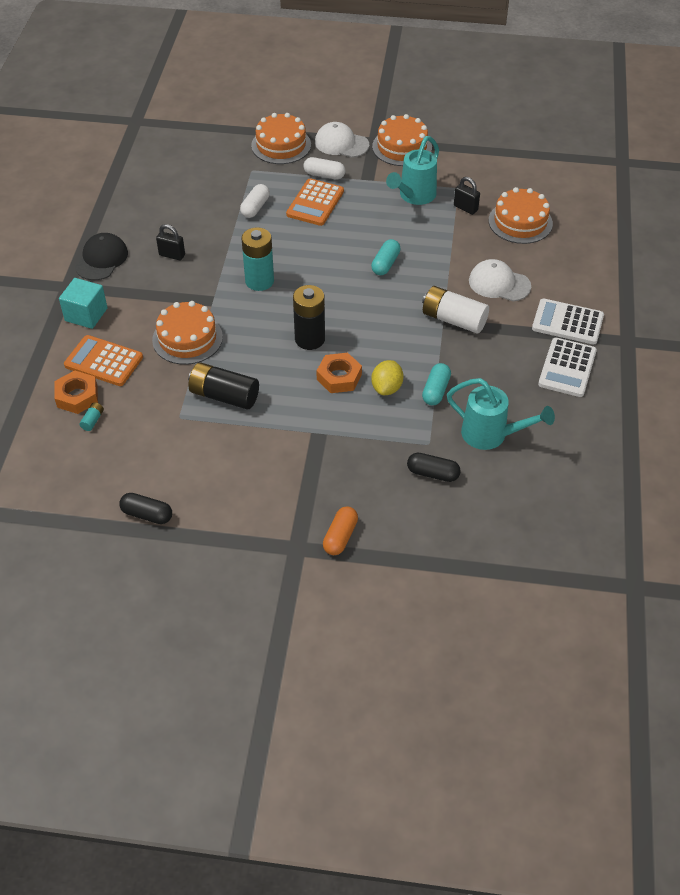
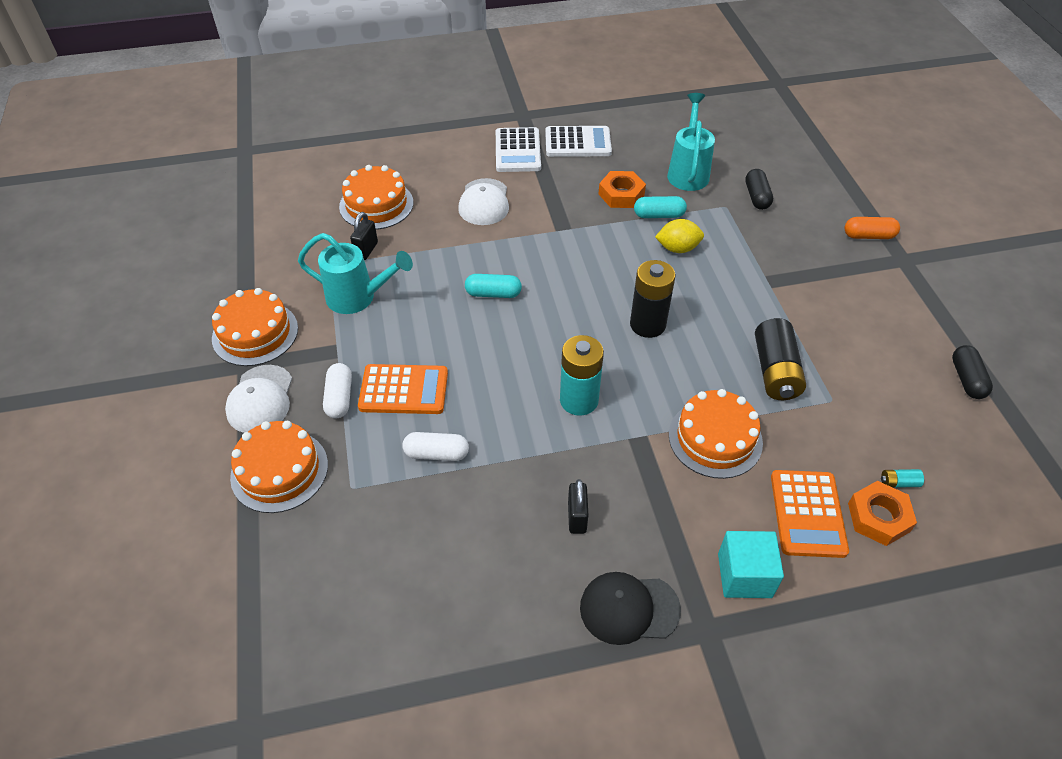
camera: 110 degrees left, 0 degrees up
(339, 377) = (686, 286): orange nut -> orange nut (621, 194)
(453, 319) = (555, 223): white battery -> none

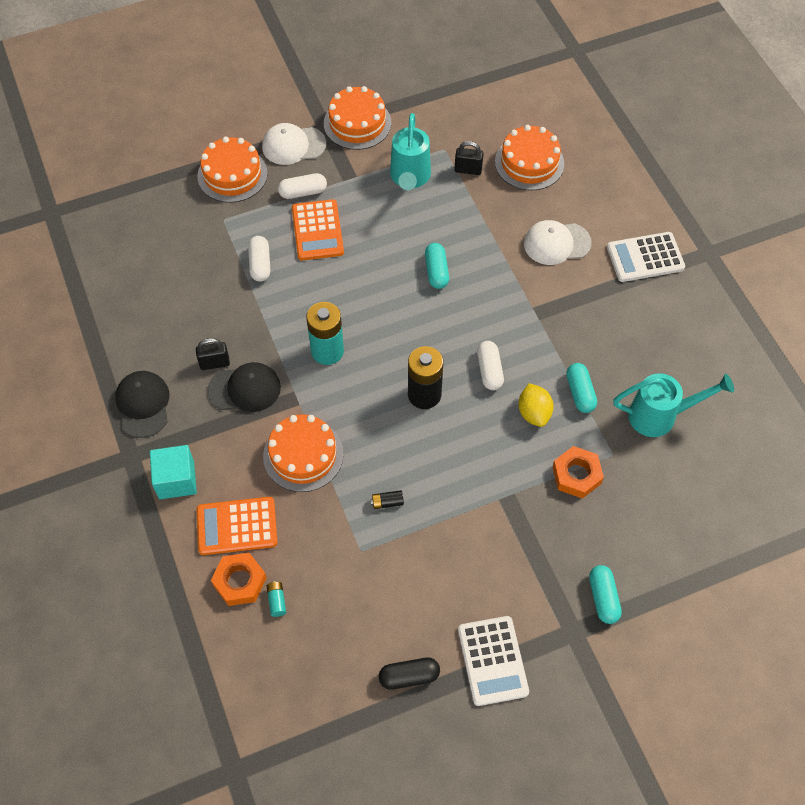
camera: 80 degrees right, 10 degrees up
(578, 142) = (677, 308): white calculator -> white calculator (493, 661)
(619, 488) = (245, 389): none -> black cap
(621, 194) = (603, 356): orange nut -> orange nut (576, 475)
(625, 271) = (489, 370): none -> white capsule
(757, 197) = (637, 484): black capsule -> none
(775, 371) = (387, 502): black battery -> black battery, size x0.42
(868, 236) = (603, 598): orange capsule -> turquoise capsule

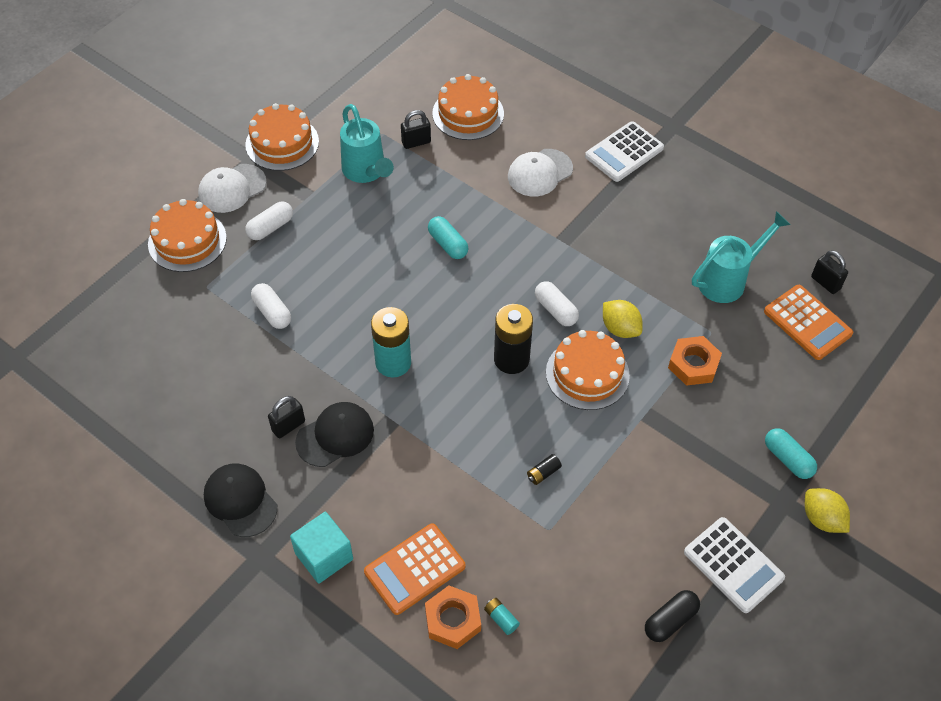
camera: 30 degrees left, 5 degrees down
(303, 455) = (434, 469): orange cake -> orange cake (587, 374)
(317, 230) = (309, 256): orange calculator -> orange calculator (807, 323)
(580, 393) = (648, 292): turquoise capsule -> none
(597, 664) = (822, 519): none -> yellow lemon
(750, 461) = (825, 283): none -> black padlock

